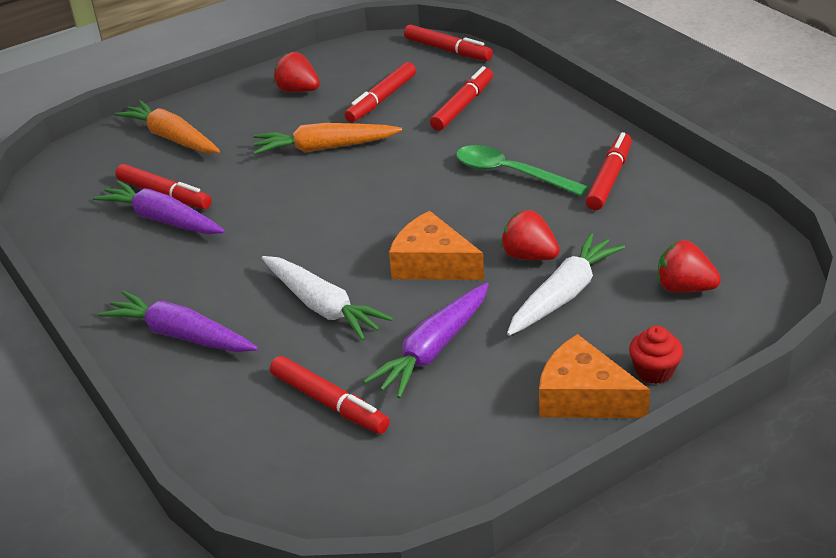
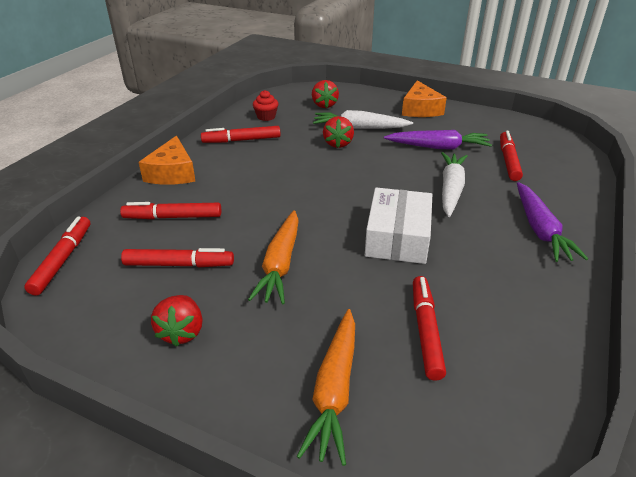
camera: 125 degrees left, 0 degrees up
(162, 220) = (456, 310): purple carrot -> none
(285, 227) = (397, 237): none -> white box
(324, 148) = (280, 264): orange carrot -> orange carrot turned 45 degrees clockwise
(432, 264) = (374, 168): orange cheese -> orange cheese (172, 173)
(510, 173) = (258, 171): green spoon -> none
(654, 371) = (387, 100): red cupcake -> red cupcake (266, 117)

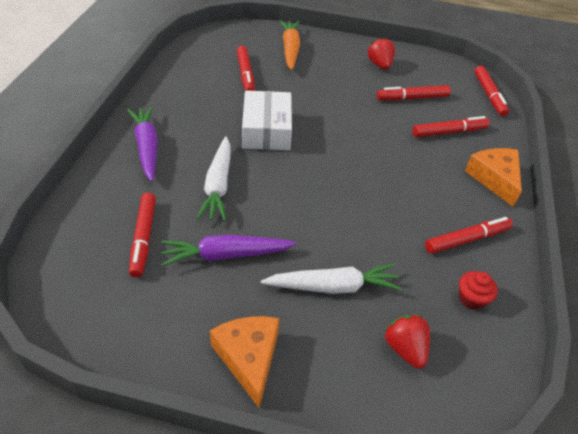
camera: 165 degrees right, 10 degrees up
(280, 264) = (346, 103): orange carrot -> none
(338, 144) = (351, 247): red strawberry -> none

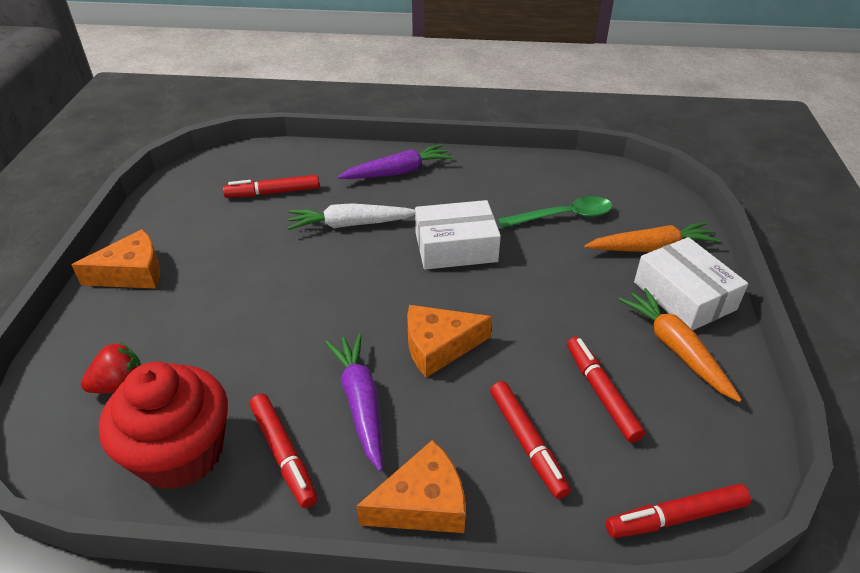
camera: 85 degrees right, 5 degrees down
(226, 255) = (253, 243): purple carrot -> purple carrot (361, 403)
(245, 74) = (563, 216): red marker -> green spoon
(333, 286) = (209, 322): white carrot -> none
(337, 50) = (684, 296): none -> white box
(372, 154) = (439, 346): none -> orange cheese
(380, 65) = (676, 349): red strawberry -> orange carrot
(471, 299) = (181, 453): red cupcake -> red cupcake, size x2.39

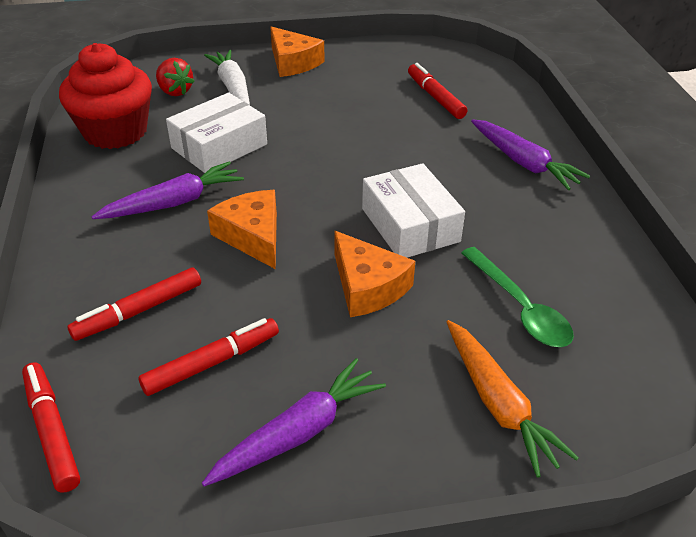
camera: 75 degrees right, 0 degrees up
(283, 454) = (117, 175): red marker -> none
(351, 224) = (411, 150): white carrot -> white carrot (233, 88)
(422, 503) = (71, 255): orange cheese -> orange cheese (367, 286)
(676, 349) = (299, 432): orange carrot -> purple carrot
(684, 296) = (407, 443): white box -> white box (219, 146)

